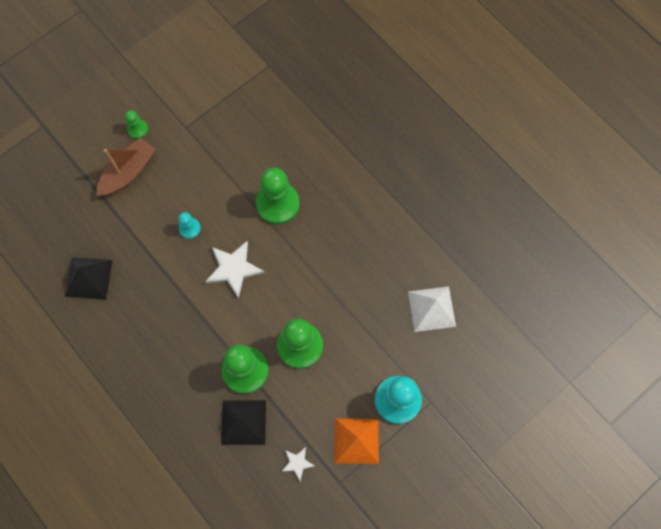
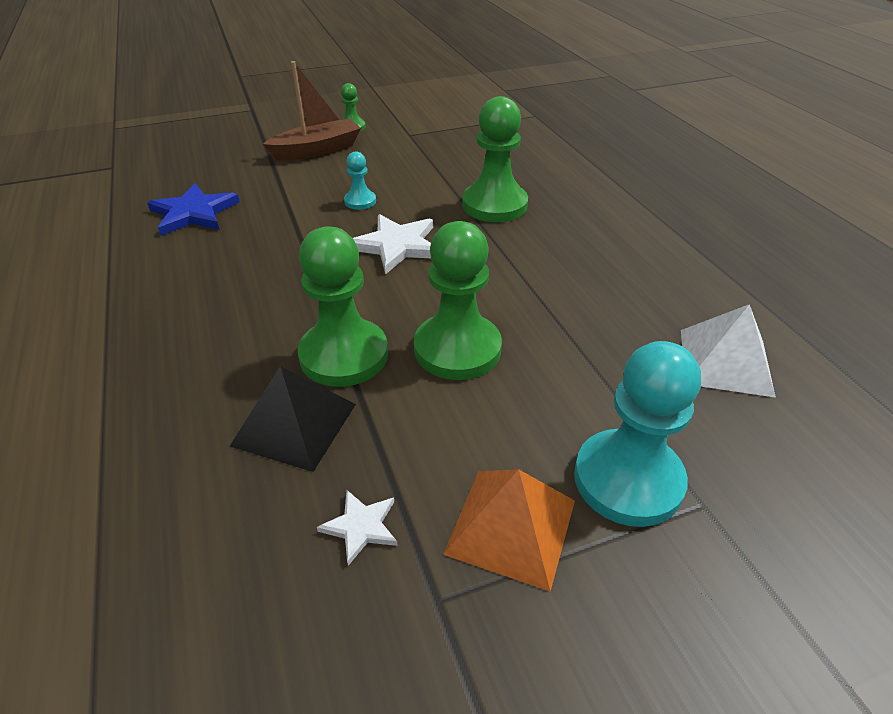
camera: 20 degrees right, 30 degrees down
(88, 278) = (194, 213): black pyramid -> blue star

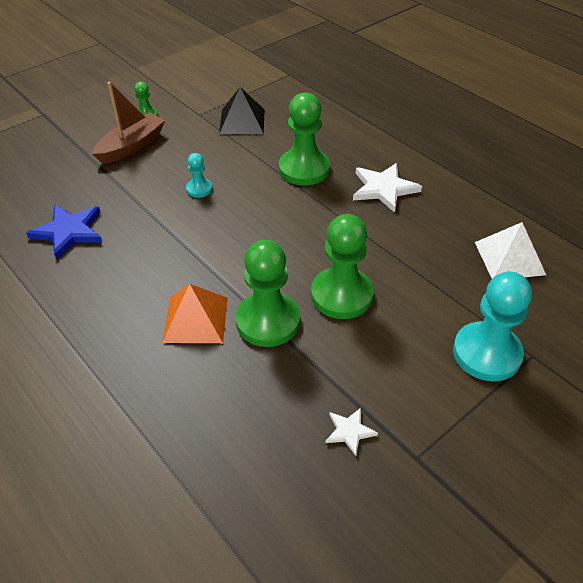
camera: 20 degrees left, 5 degrees up
(294, 424) = (266, 380): black pyramid -> black pyramid (242, 121)
(397, 245) = (252, 222): white star -> white star (383, 188)
(511, 526) = (435, 402): orange pyramid -> orange pyramid (195, 319)

